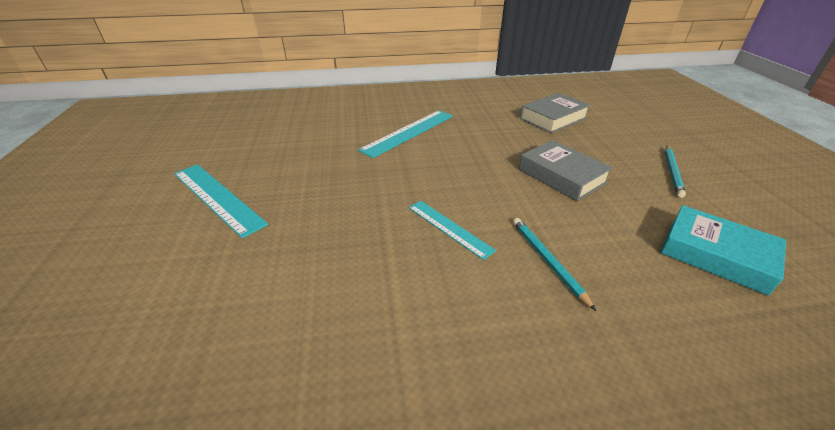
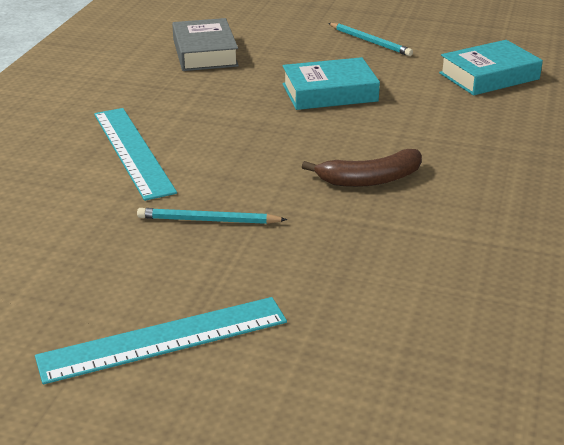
camera: 65 degrees left, 5 degrees down
(449, 228) = (369, 179): turquoise ruler -> brown banana
(547, 261) = (452, 146): turquoise pencil -> turquoise pencil (208, 220)
(561, 176) = (329, 92): grey book -> turquoise book

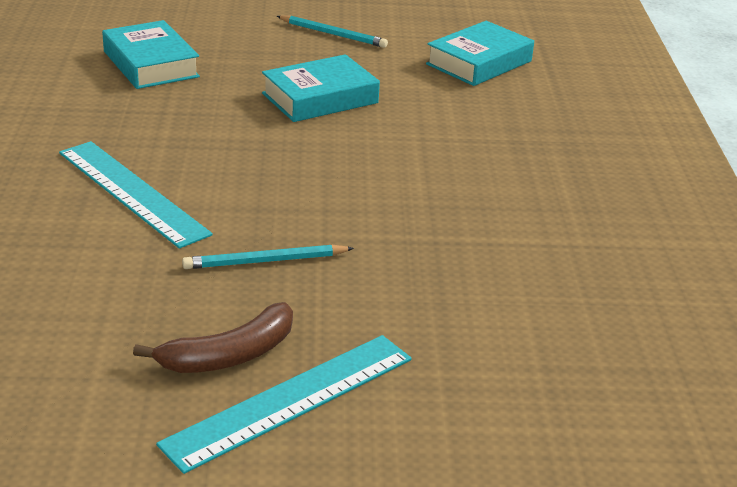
camera: 20 degrees left, 0 degrees up
(205, 53) = (151, 64): grey book -> turquoise book
(369, 179) = (415, 192): brown banana -> brown banana (229, 355)

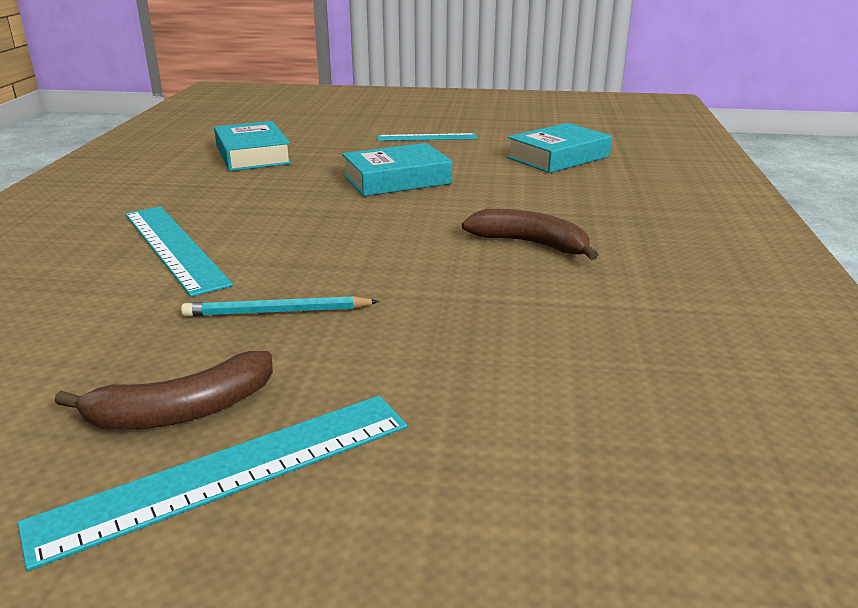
camera: 10 degrees right, 5 degrees down
(333, 34) = (427, 137): turquoise pencil -> turquoise ruler
(472, 179) = (531, 244): none -> brown banana

